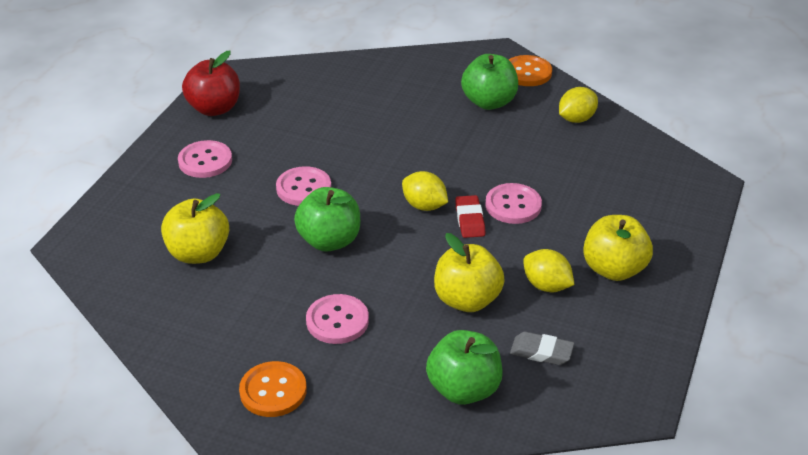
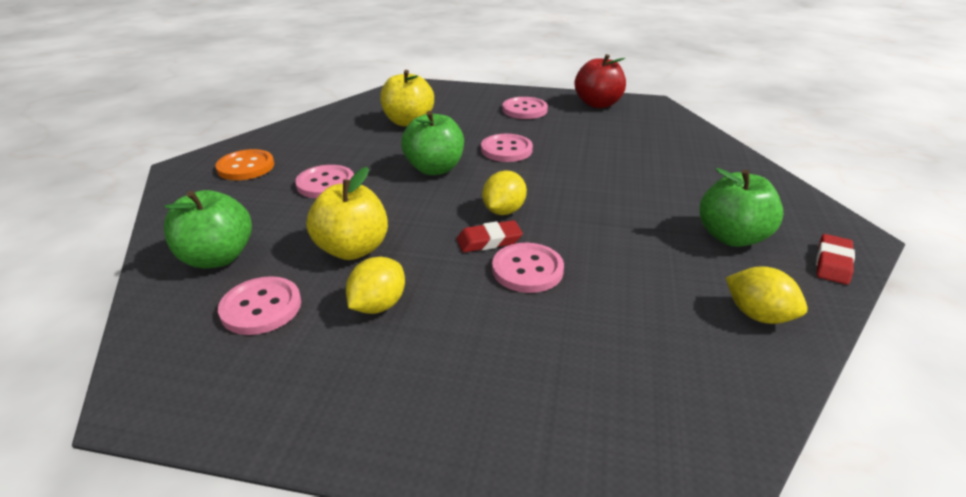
camera: 80 degrees right, 5 degrees down
(527, 72) = (833, 263): orange button -> red eraser
(541, 352) = (261, 307): grey eraser -> pink button
(614, 269) = (416, 367): yellow apple -> none

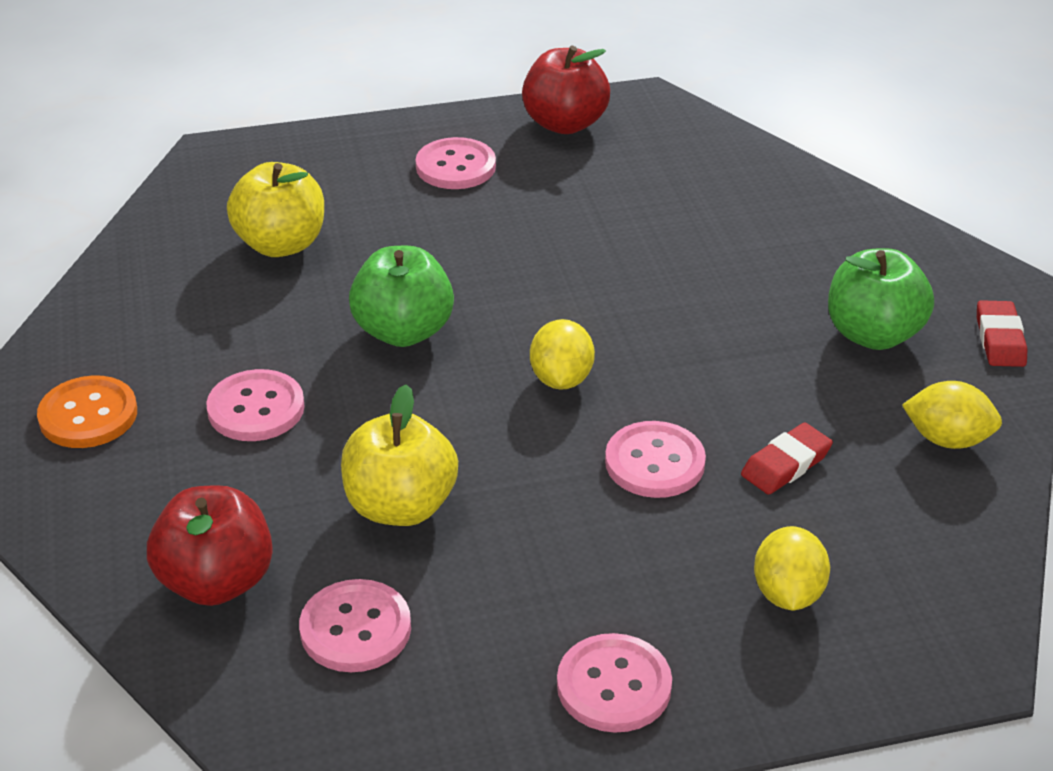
camera: 25 degrees left, 5 degrees up
(217, 257) = (217, 581): green apple -> red apple
(378, 305) = (505, 574): yellow lemon -> yellow lemon (787, 593)
(489, 241) = (576, 434): red eraser -> red eraser (786, 464)
(506, 150) = (486, 262): pink button -> pink button (614, 686)

